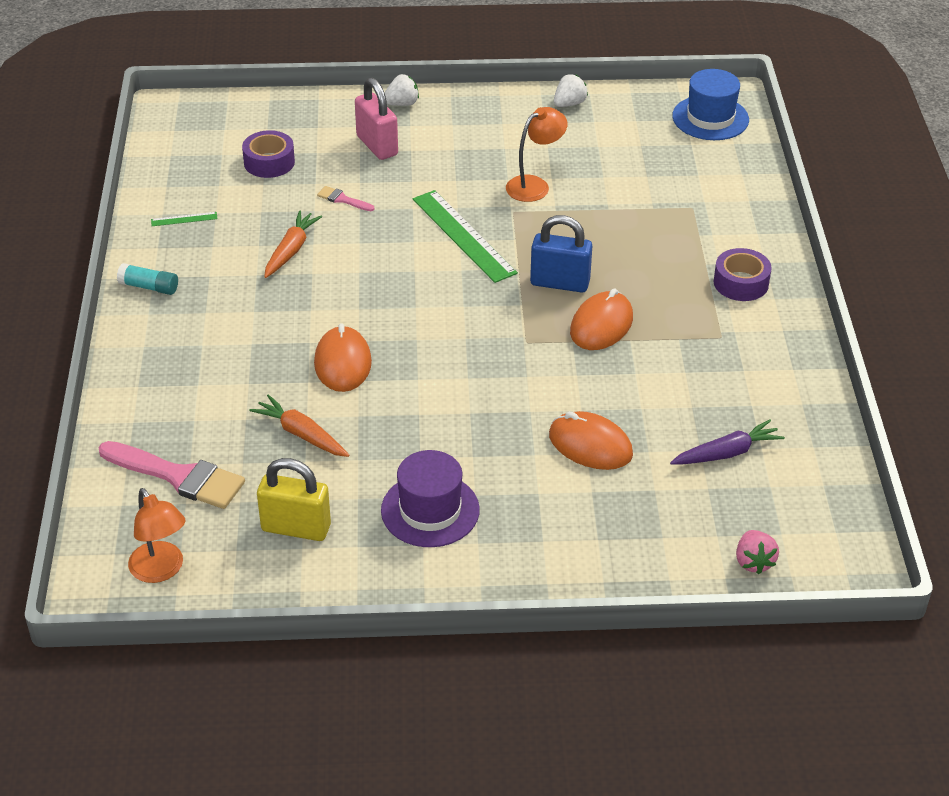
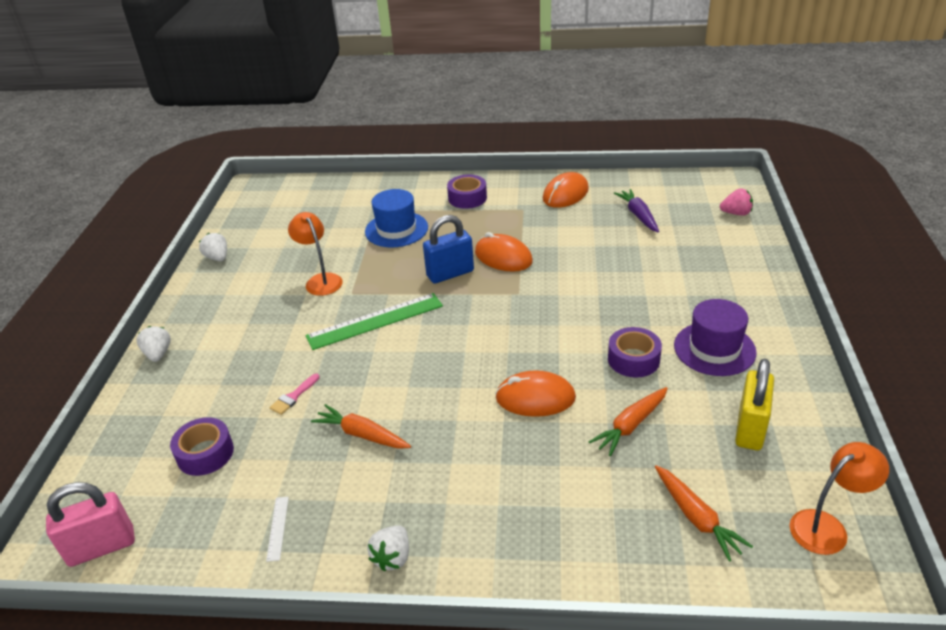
camera: 80 degrees left, 5 degrees down
(149, 287) = (392, 557): turquoise glue stick -> white strawberry
(178, 476) = (696, 517): pink brush -> orange carrot
(184, 219) = (278, 528): green ruler -> white ruler
(377, 145) = (217, 372): pink padlock -> pink padlock (102, 547)
(407, 439) = (633, 359): none -> purple tape
(560, 283) = (450, 273): blue padlock -> blue padlock turned 45 degrees clockwise
(590, 445) = (634, 269): orange mouse -> orange mouse (565, 194)
(710, 118) = (274, 196): blue hat -> blue hat (396, 229)

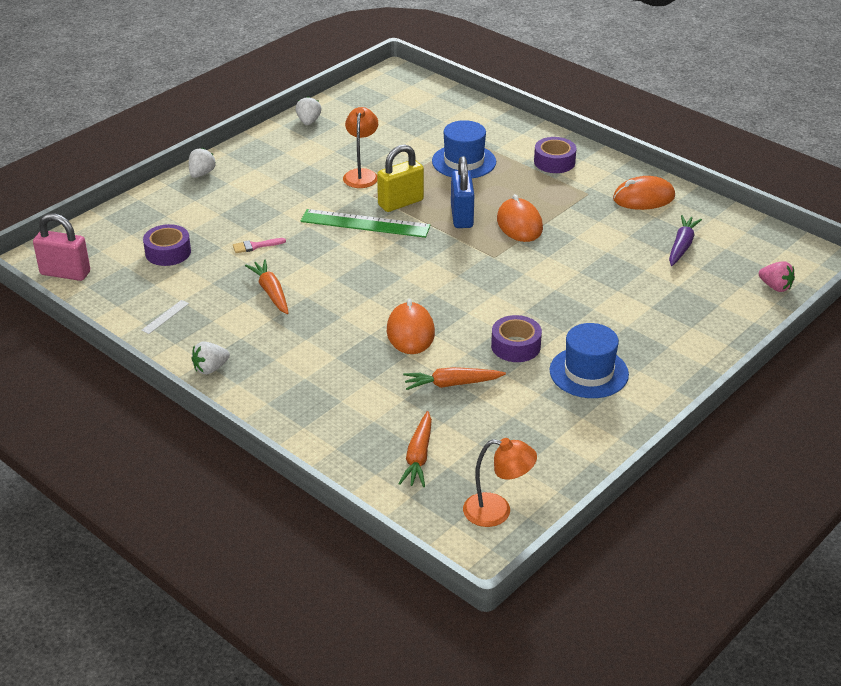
camera: 35 degrees right, 0 degrees up
(450, 273) = (462, 216): blue padlock -> blue padlock turned 75 degrees clockwise
(535, 398) = (410, 332): orange mouse -> orange mouse turned 45 degrees clockwise
(714, 349) = (589, 372): purple hat -> blue hat
(750, 429) = (534, 433): yellow padlock -> yellow padlock (400, 203)

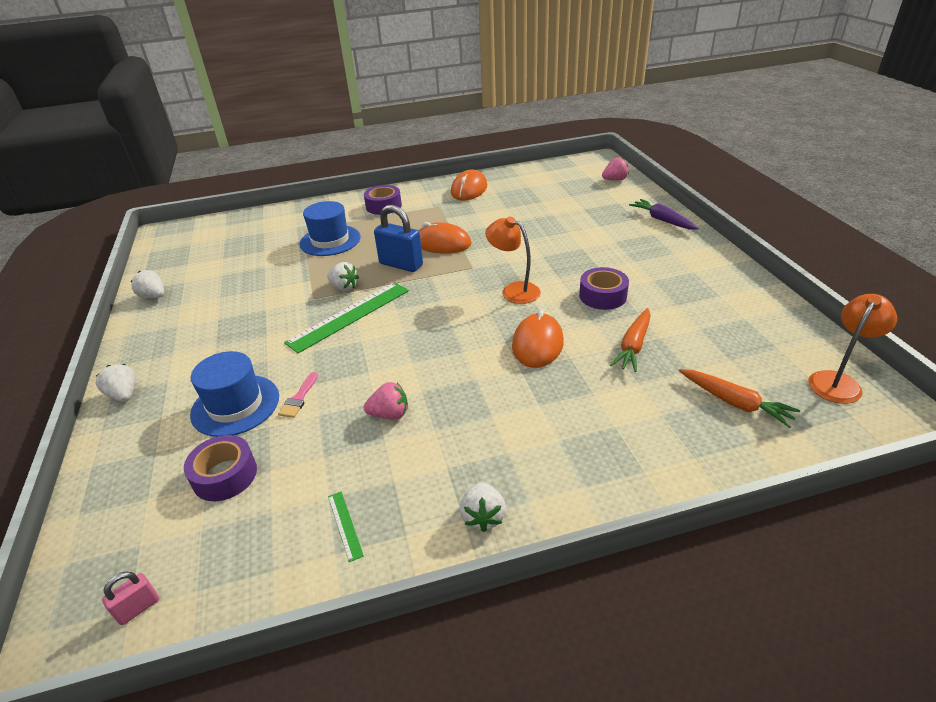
camera: 55 degrees left, 0 degrees up
(65, 273) = (138, 608): pink padlock -> pink padlock, size x0.50
(165, 317) = (345, 525): white ruler -> green ruler
(271, 292) = (389, 414): orange carrot -> pink strawberry
(361, 174) = (275, 294): orange lamp -> orange lamp (514, 290)
(400, 203) = (344, 287): yellow padlock -> white strawberry
(410, 332) = (537, 344): orange mouse -> orange mouse turned 75 degrees clockwise
(589, 372) = (662, 274): blue hat -> blue hat (235, 405)
(681, 246) = (539, 194): purple carrot -> purple carrot (662, 220)

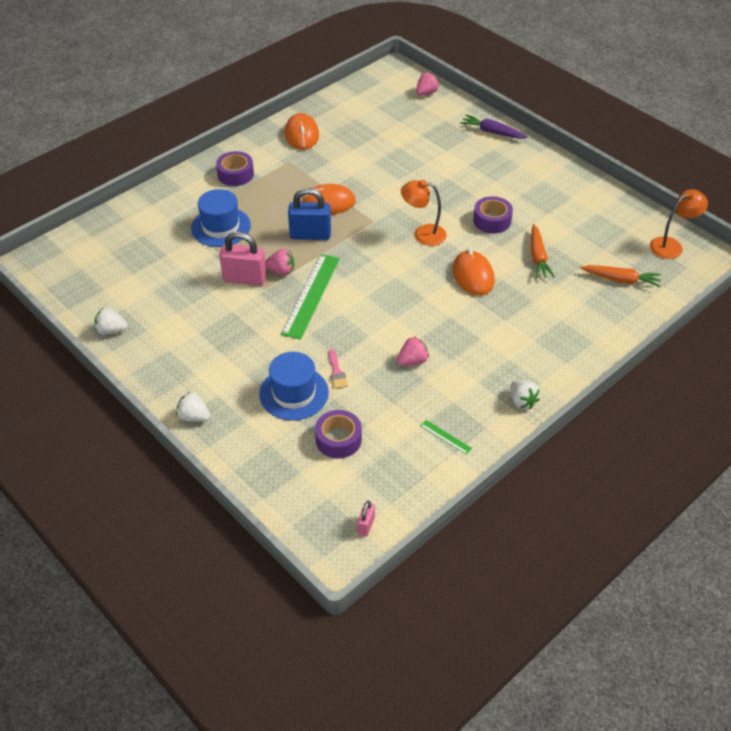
camera: 30 degrees left, 10 degrees up
(305, 285) = (245, 279): none -> pink padlock
(344, 287) = (281, 271): white strawberry -> pink strawberry
(838, 381) = (671, 245): orange lamp -> orange lamp turned 45 degrees clockwise

